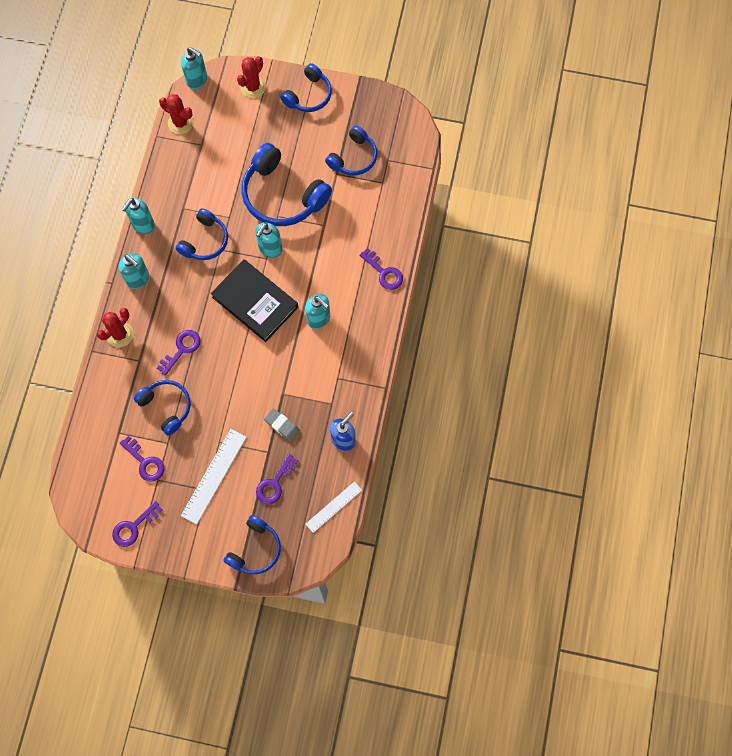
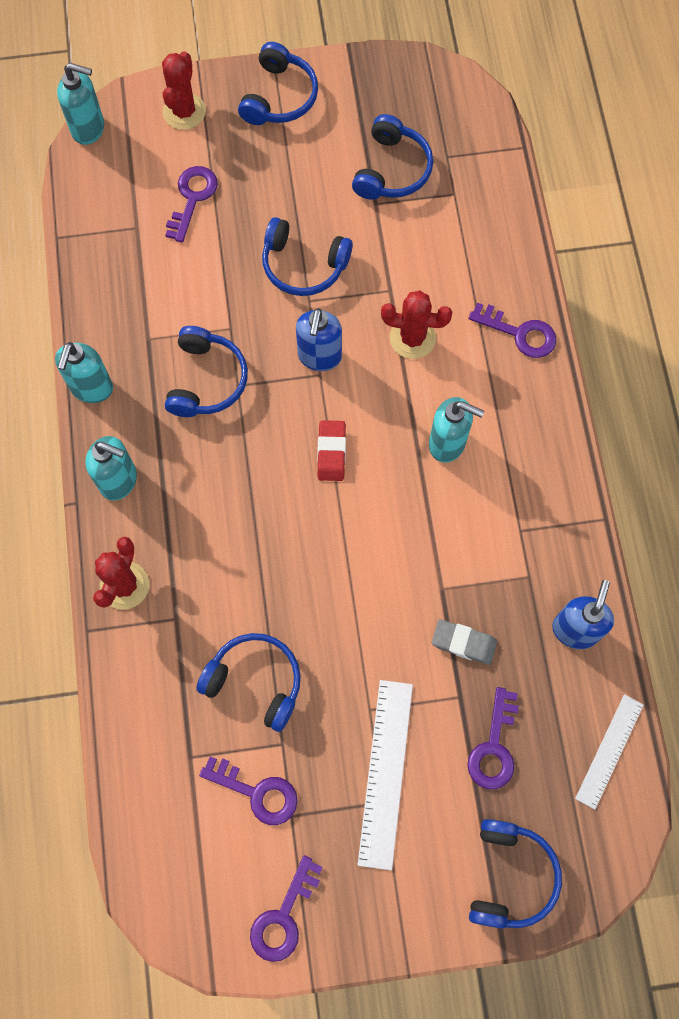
camera: 20 degrees left, 0 degrees up
(180, 123) = (88, 204): red cactus -> red cactus (412, 338)
(181, 349) = (241, 573): purple key -> purple key (192, 198)
(255, 302) = (331, 452): black book -> red eraser
(270, 249) = (319, 357): turquoise soap dispenser -> blue soap dispenser
(282, 195) = (303, 265): blue headphones -> blue headphones, size x0.60

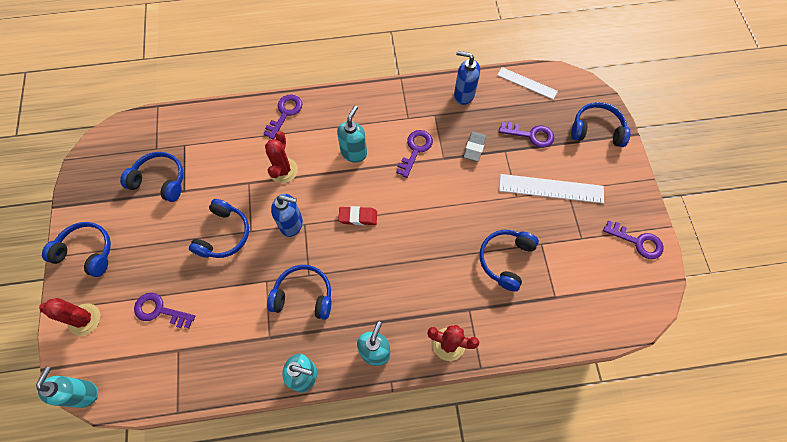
camera: 90 degrees left, 5 degrees down
(257, 792) = (571, 257): purple key -> purple key (415, 150)

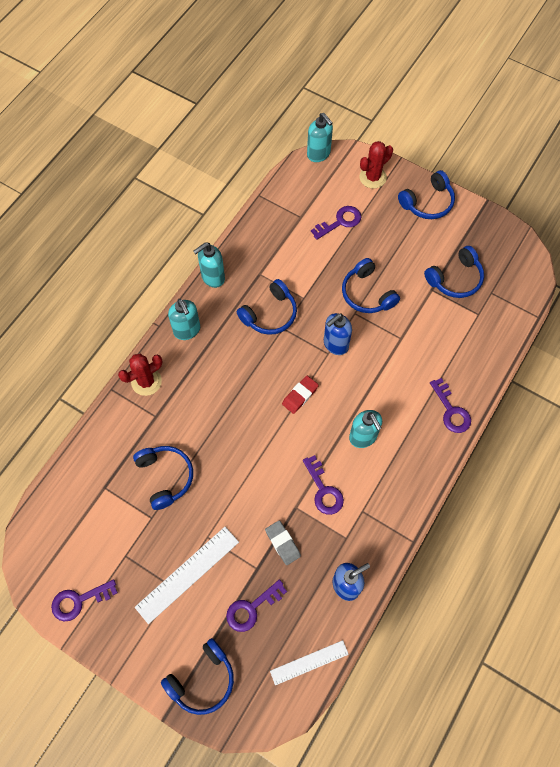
camera: 130 degrees right, 0 degrees up
(283, 170) = (391, 370): red cactus -> none

